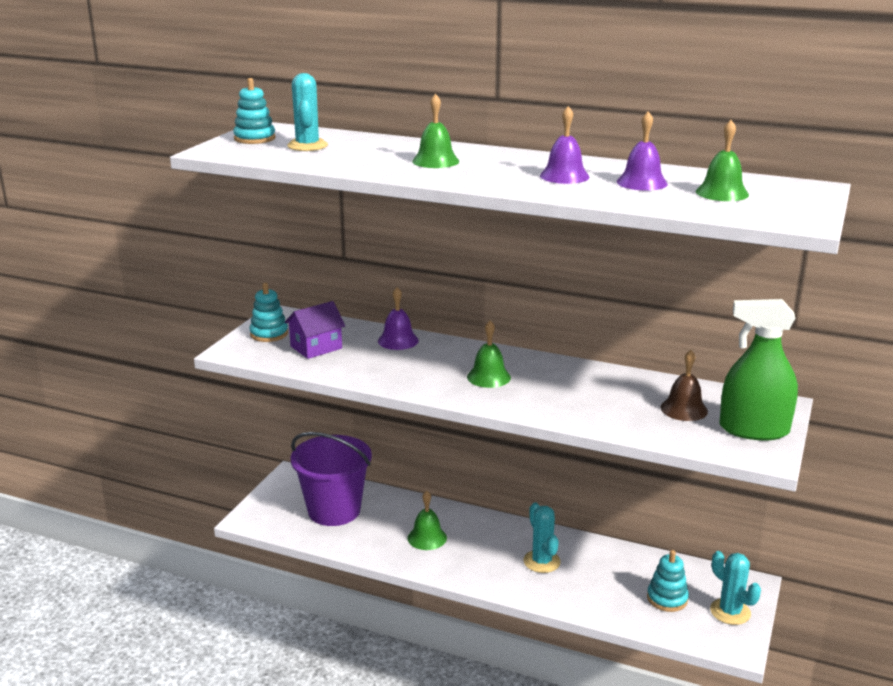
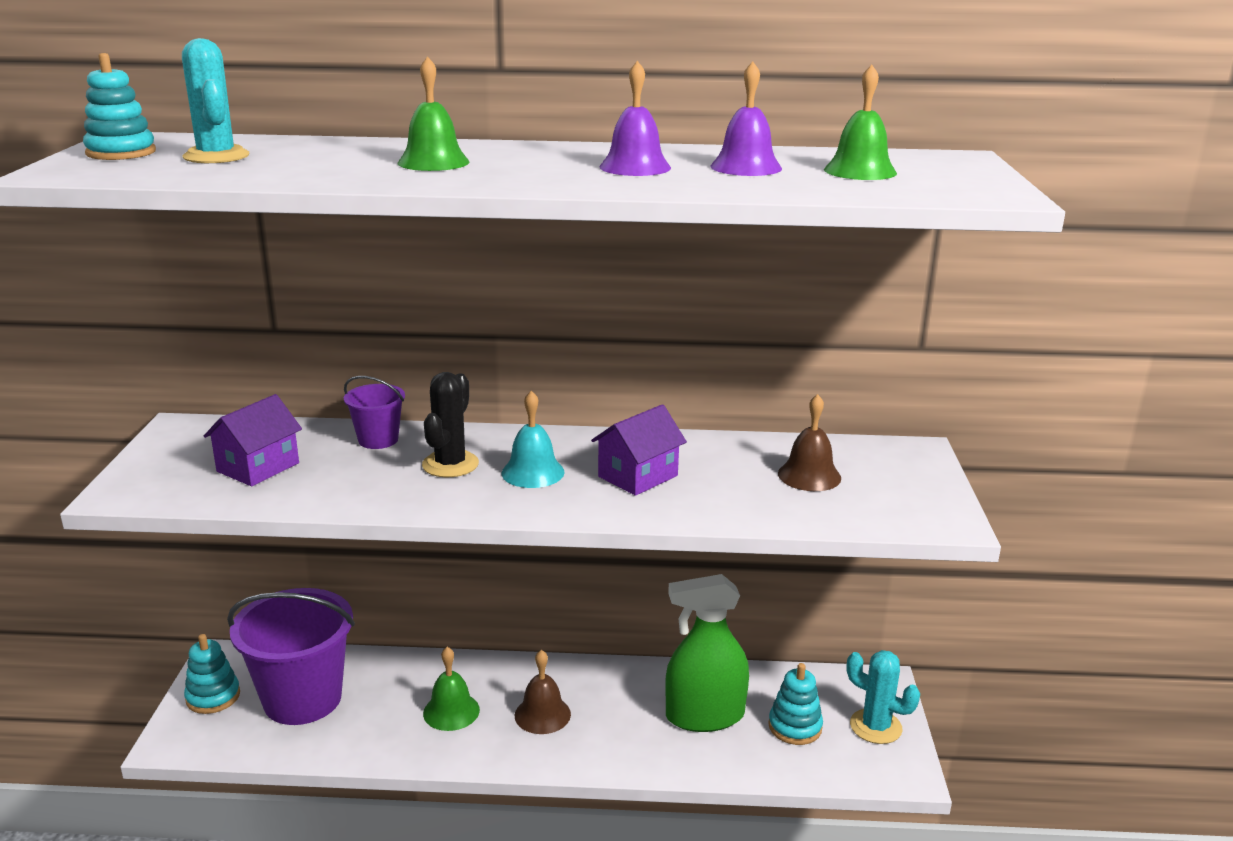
camera: 20 degrees left, 0 degrees up
(269, 334) = (174, 458): turquoise stacking toy -> turquoise stacking toy (213, 697)
(398, 340) = (378, 440): purple bell -> purple bucket
(437, 363) = (450, 464): none -> black cactus
(487, 552) = (542, 714): none -> brown bell
(488, 377) = (533, 472): green bell -> turquoise bell
(541, 561) = (618, 711): turquoise cactus -> none
(559, 390) = (638, 476): none -> purple house
(754, 430) = (908, 488): green spray bottle -> green spray bottle (704, 716)

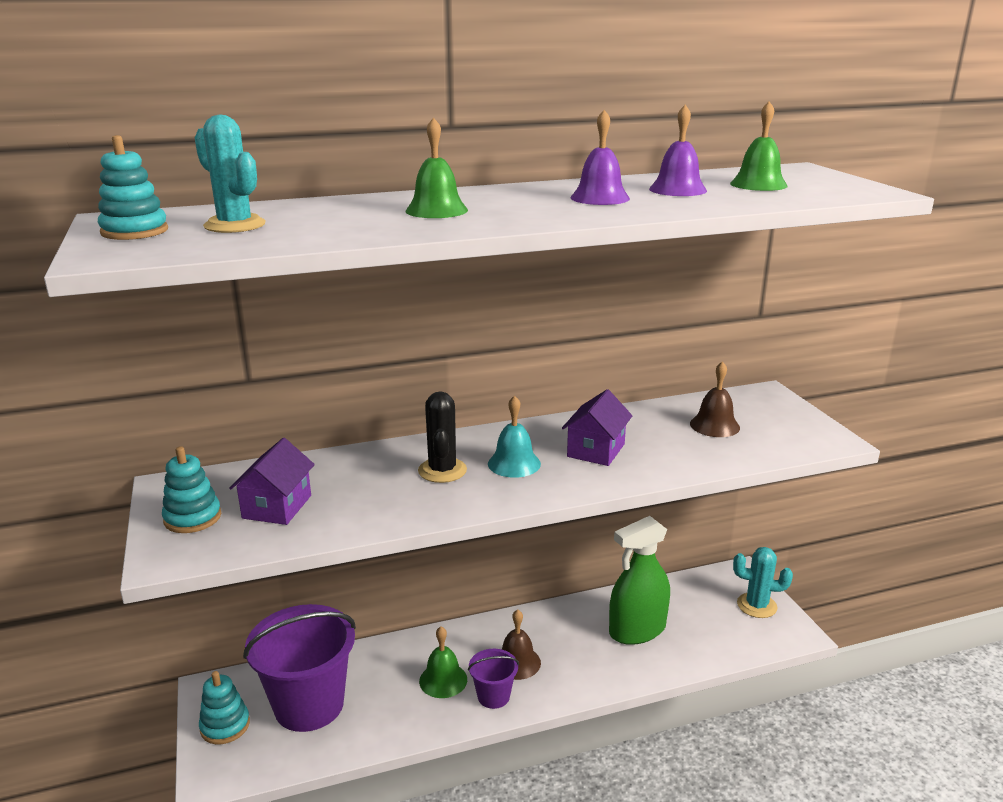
camera: 20 degrees left, 0 degrees up
(378, 440) = (362, 462): purple bucket -> purple bucket (493, 696)
(795, 727) = (704, 621): turquoise stacking toy -> turquoise stacking toy (192, 518)

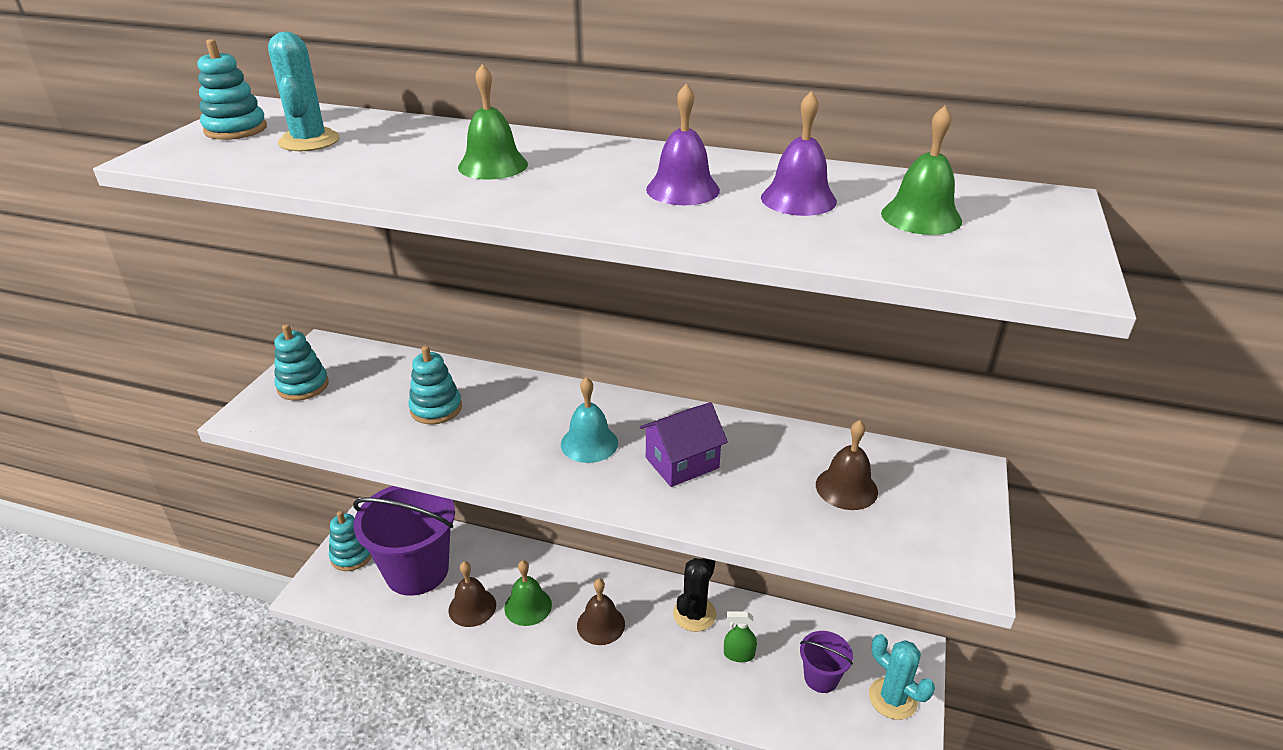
camera: 35 degrees right, 10 degrees up
(277, 507) = (364, 402): purple house -> none
(353, 487) = (436, 408): none -> turquoise stacking toy
(394, 705) = (472, 607): none -> brown bell
(442, 470) = (522, 423): black cactus -> black cactus (694, 614)
(493, 696) = (552, 645): purple bucket -> purple bucket (821, 678)
(637, 630) = (739, 654): green spray bottle -> green spray bottle, size x0.44

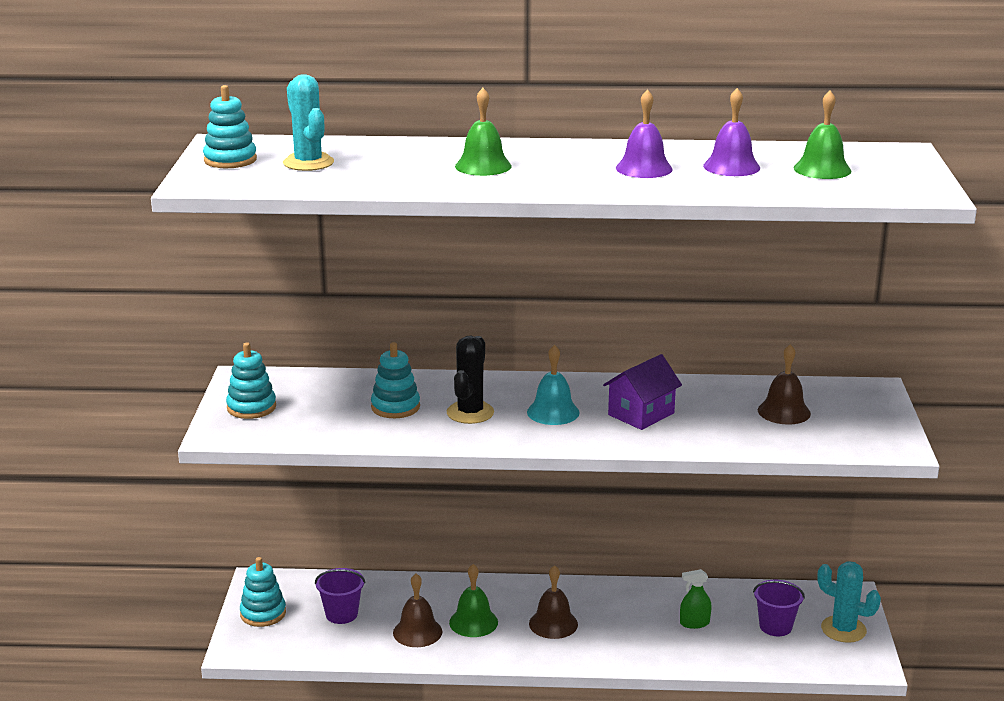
camera: 15 degrees left, 10 degrees down
(417, 570) = (341, 614): purple bucket -> purple bucket, size x0.48
(694, 614) = (639, 602): black cactus -> black cactus (470, 413)

